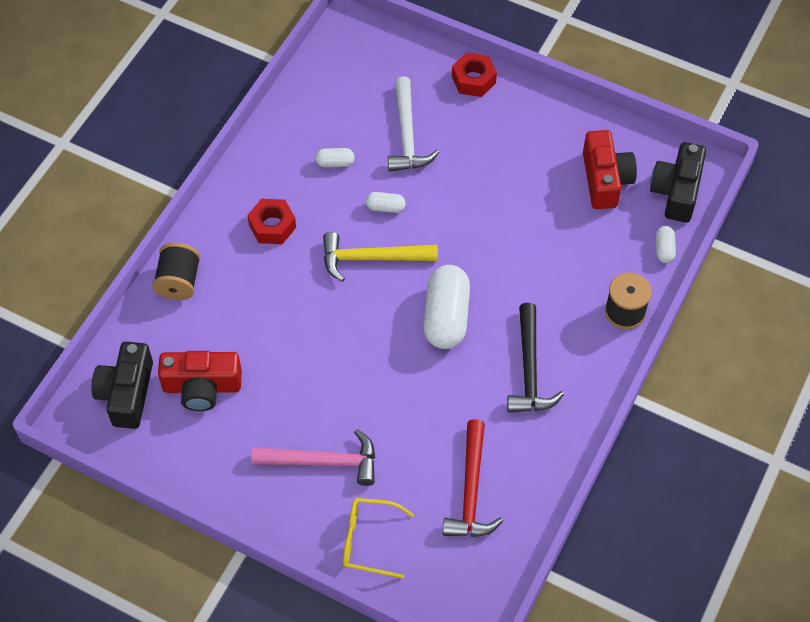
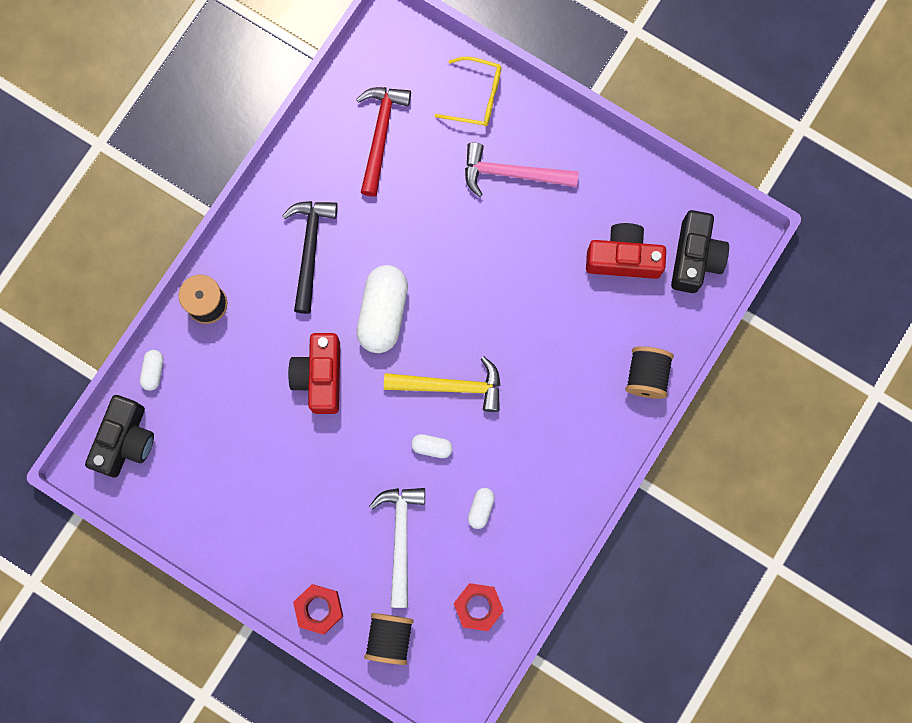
camera: 175 degrees left, 20 degrees up
(272, 226) = (550, 434): red nut -> red nut (478, 607)
(335, 163) = (481, 508): white capsule -> white capsule turned 75 degrees counterclockwise
(408, 64) = (390, 638): none -> black spool
(605, 179) = (197, 462): red camera -> red camera (320, 376)

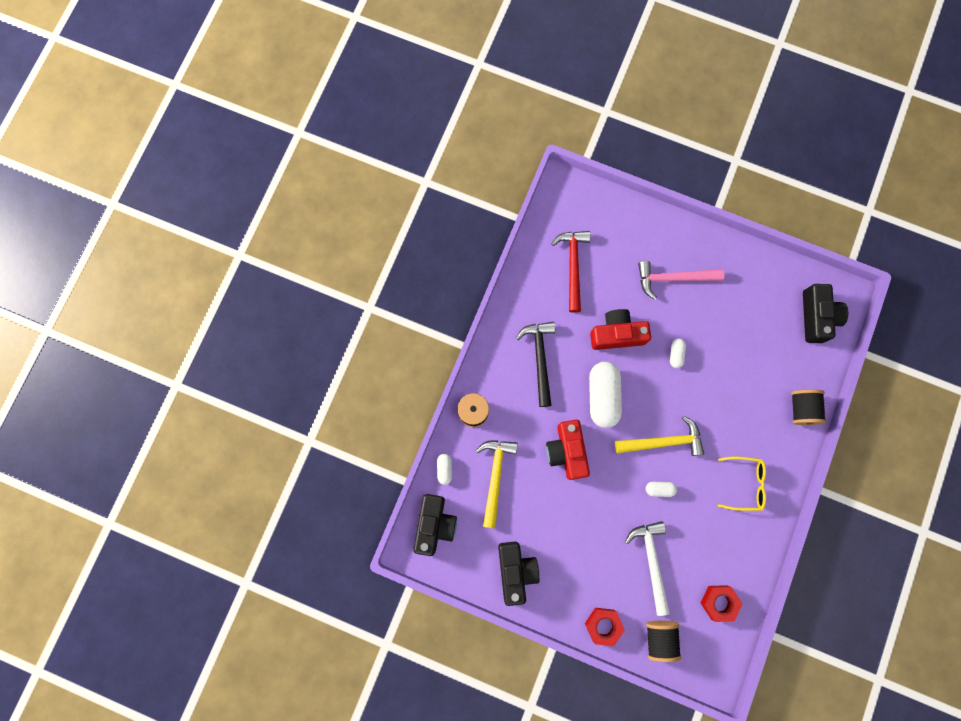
camera: 10 degrees left, 0 degrees up
(218, 393) = (495, 476): none -> yellow hammer
(219, 519) = (515, 571): none -> black camera
(477, 97) = (636, 227): yellow glasses -> yellow glasses (745, 484)
(481, 508) = (704, 528): white capsule -> white capsule (676, 354)
(623, 258) = (766, 326): red camera -> red camera (617, 334)

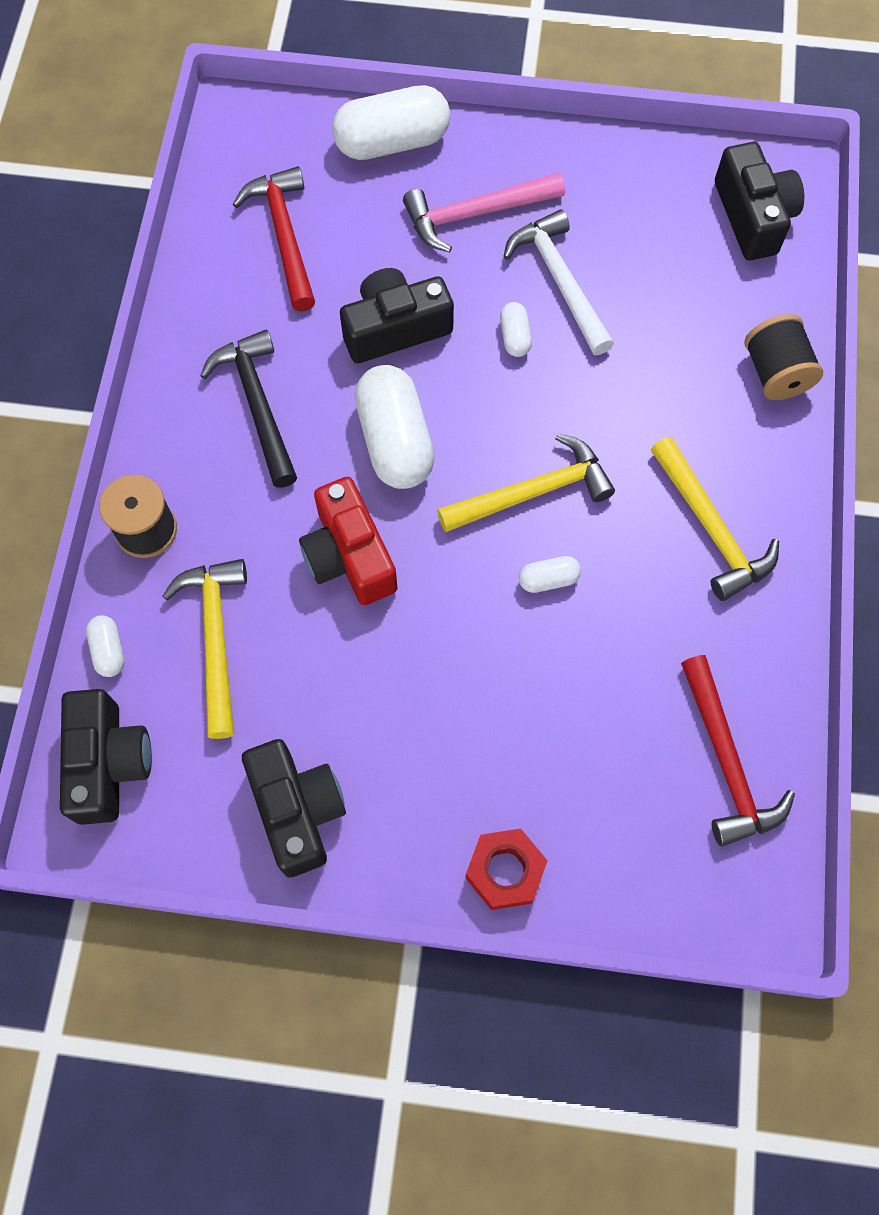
camera: 15 degrees left, 10 degrees down
(617, 334) = (395, 328): red camera -> black camera
(640, 224) = (392, 142): none -> white capsule
(651, 561) = (569, 718): white hammer -> white hammer (560, 281)
(659, 637) = (627, 864): black spool -> none
(719, 602) = (726, 762): red nut -> red hammer
(745, 484) = (711, 528): yellow glasses -> yellow hammer

